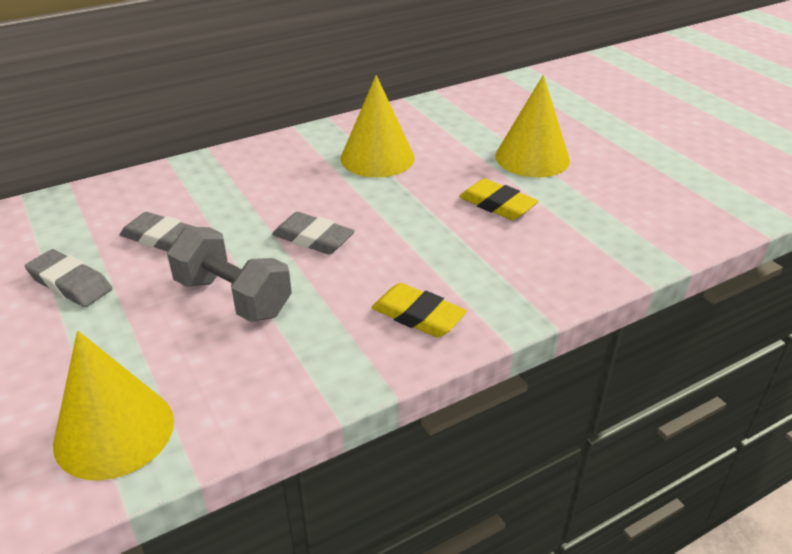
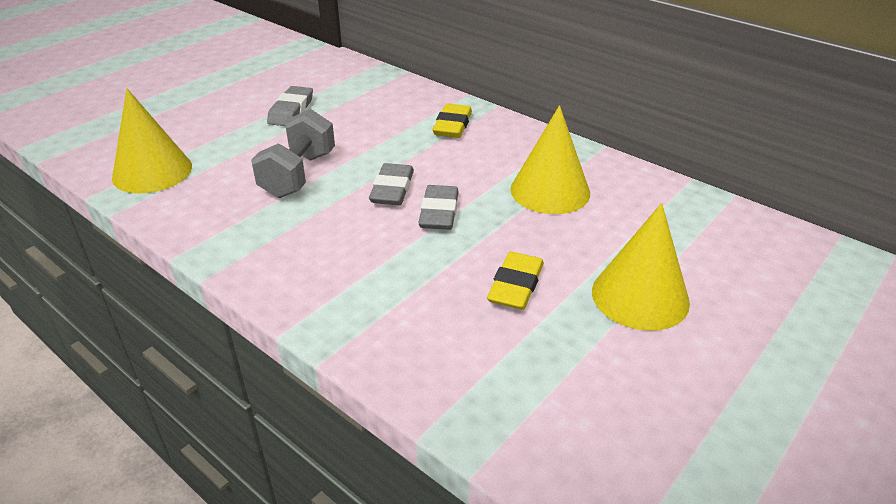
camera: 70 degrees right, 0 degrees up
(161, 238) = (358, 125): grey eraser -> grey eraser (439, 212)
(418, 315) = (305, 270): yellow eraser -> yellow eraser (452, 125)

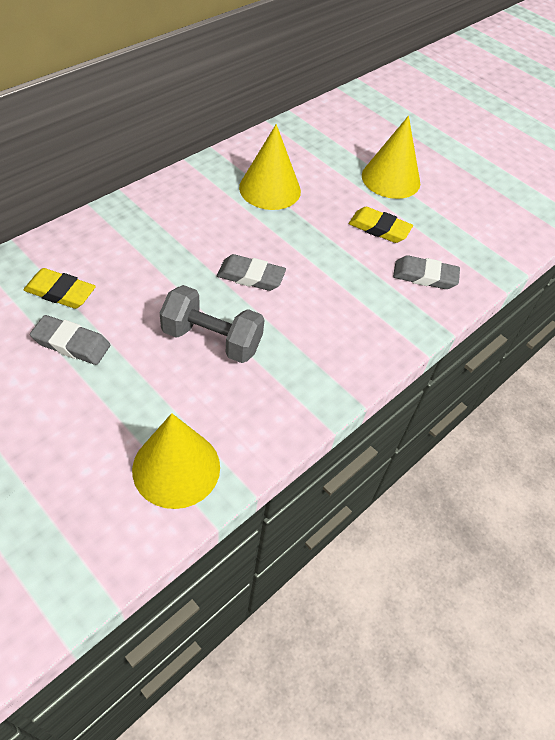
camera: 90 degrees left, 15 degrees up
(439, 212) = (289, 253): grey eraser -> grey eraser (424, 276)
(452, 125) = (150, 224): yellow eraser -> yellow eraser (60, 292)

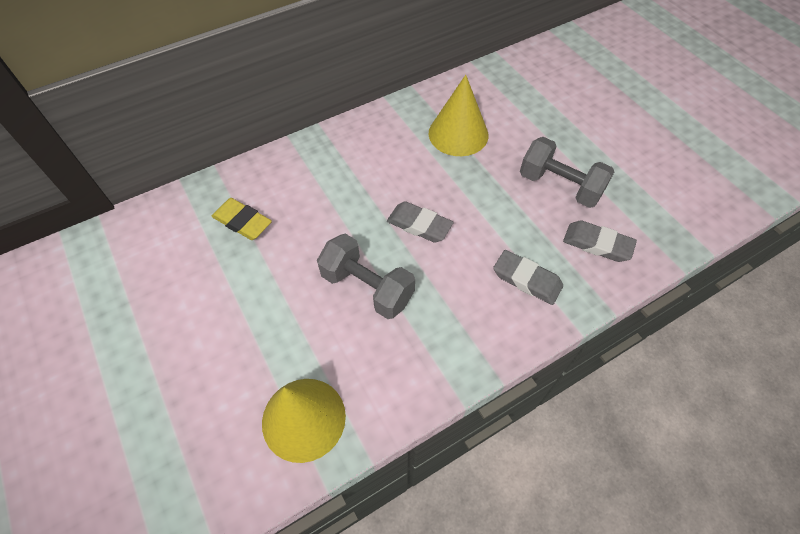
camera: 20 degrees right, 5 degrees up
(71, 344) = (240, 275): grey eraser -> grey eraser (527, 280)
(379, 228) = (560, 186): yellow eraser -> grey dumbbell
(391, 179) = (583, 132): yellow cone -> none

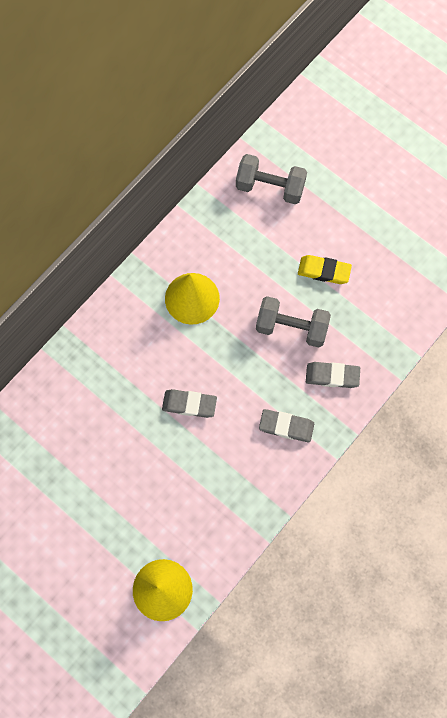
camera: 20 degrees left, 15 degrees up
(242, 222) = (44, 450): yellow eraser -> yellow eraser (324, 271)
(367, 287) = (168, 474): grey dumbbell -> grey dumbbell (270, 187)

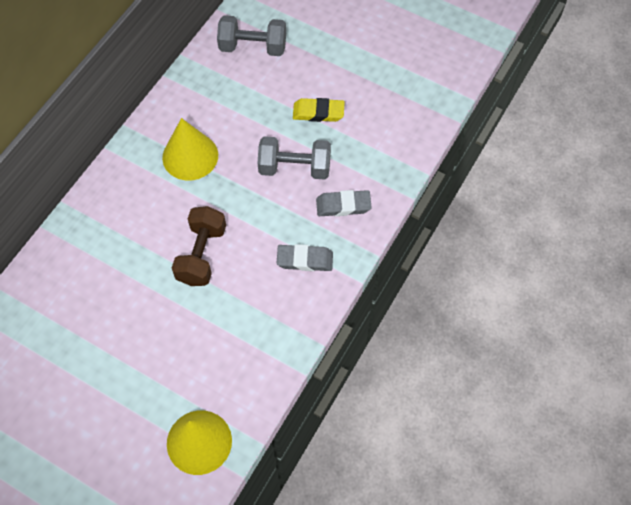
camera: 10 degrees left, 10 degrees down
(189, 404) = (201, 255): grey eraser -> brown dumbbell

